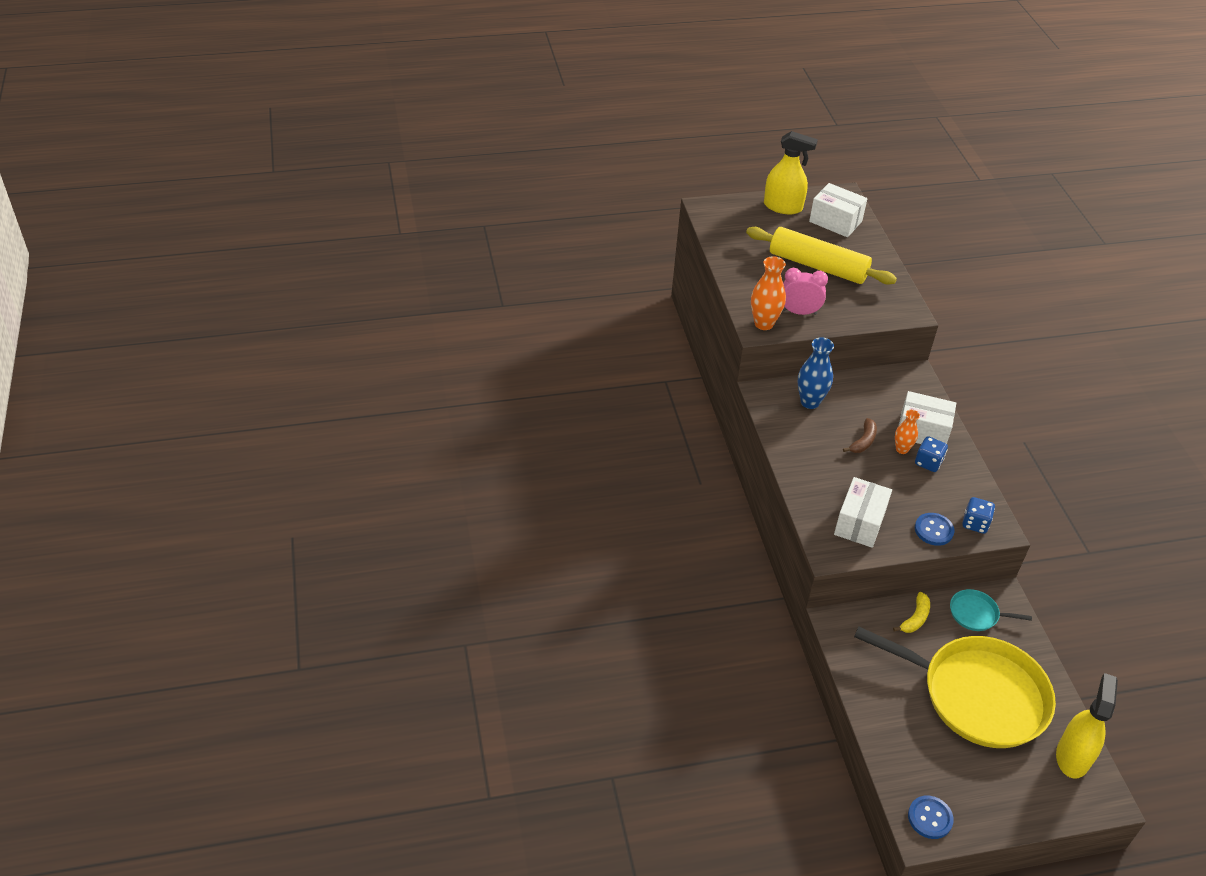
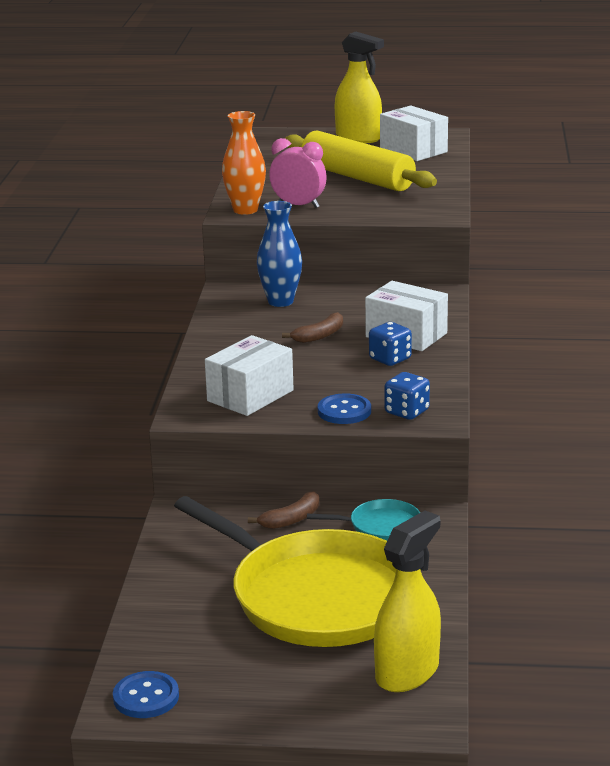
camera: 20 degrees right, 20 degrees down
(901, 449) = (364, 346): orange vase -> none
(915, 618) = (291, 519): yellow banana -> brown banana
(976, 614) = (381, 526): turquoise pan -> turquoise pan turned 150 degrees clockwise

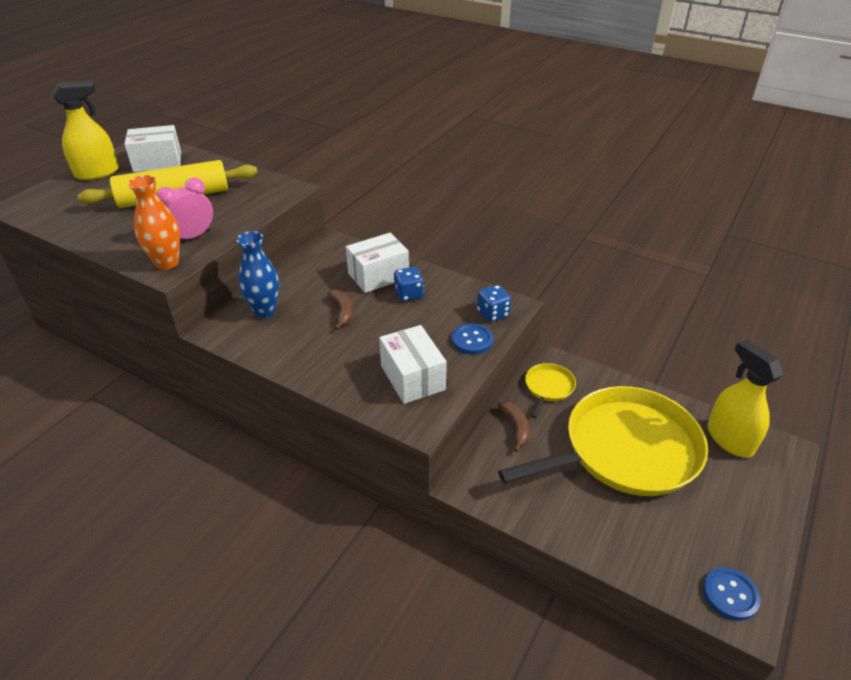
camera: 65 degrees left, 15 degrees up
(381, 526) = (548, 388): turquoise pan -> yellow pan

